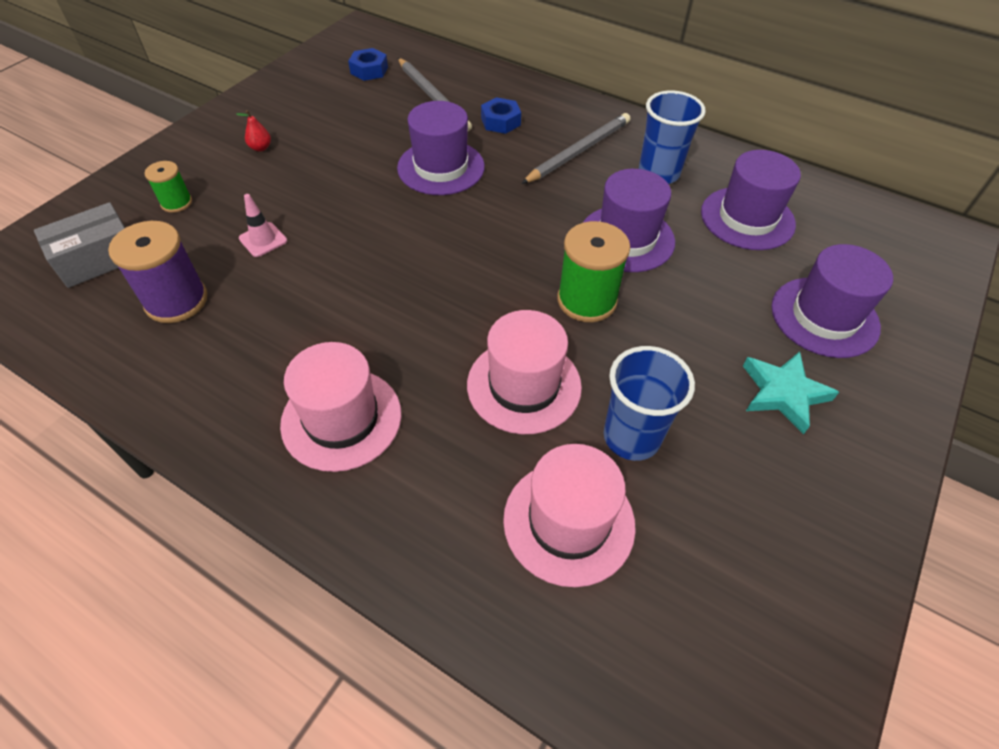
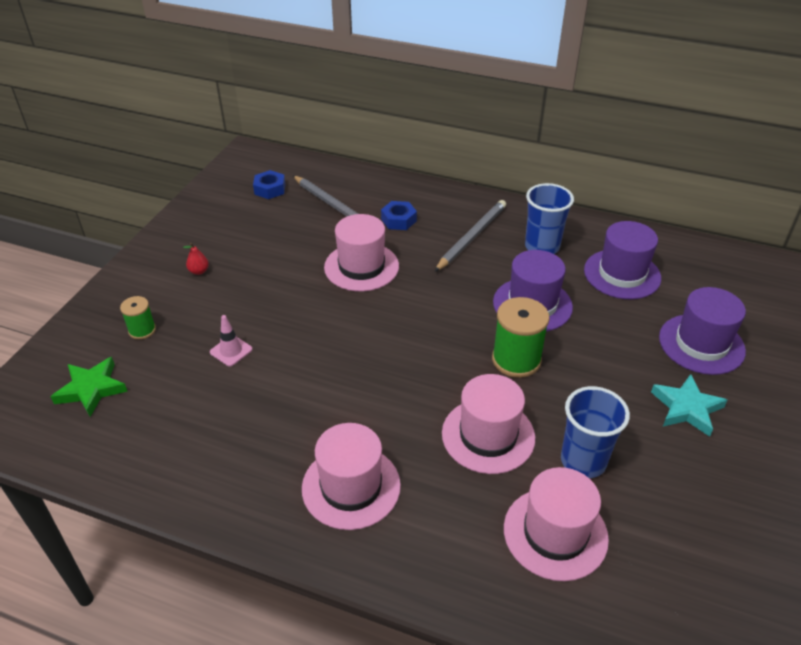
camera: 10 degrees left, 10 degrees down
(98, 259) = (91, 389): grey box -> green star
(176, 301) = (175, 414): purple spool -> none
(441, 167) = (361, 267): purple hat -> pink hat

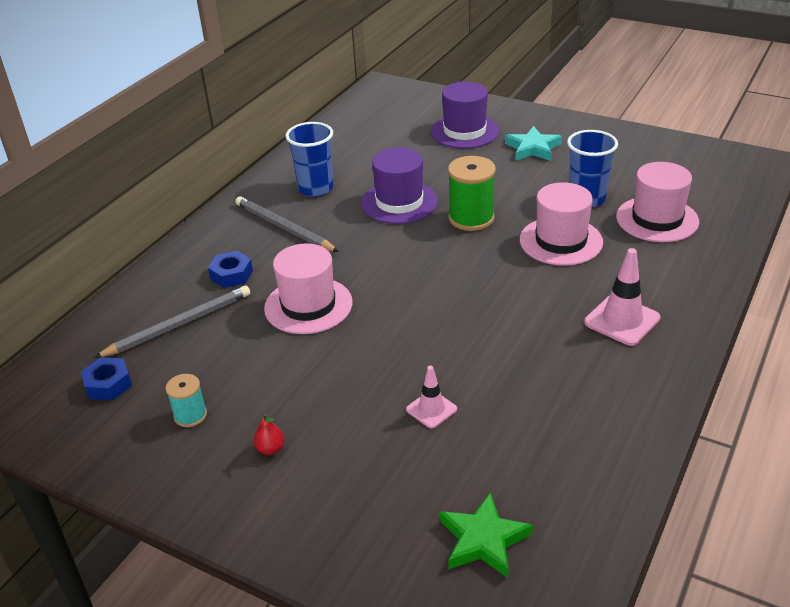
camera: 80 degrees left, 5 degrees down
(142, 330) = (378, 499): green spool -> none
(236, 229) = (190, 415): none -> turquoise spool
(351, 487) = (622, 320): pink hat -> pink traffic cone
(622, 274) = (369, 153): purple hat -> none

